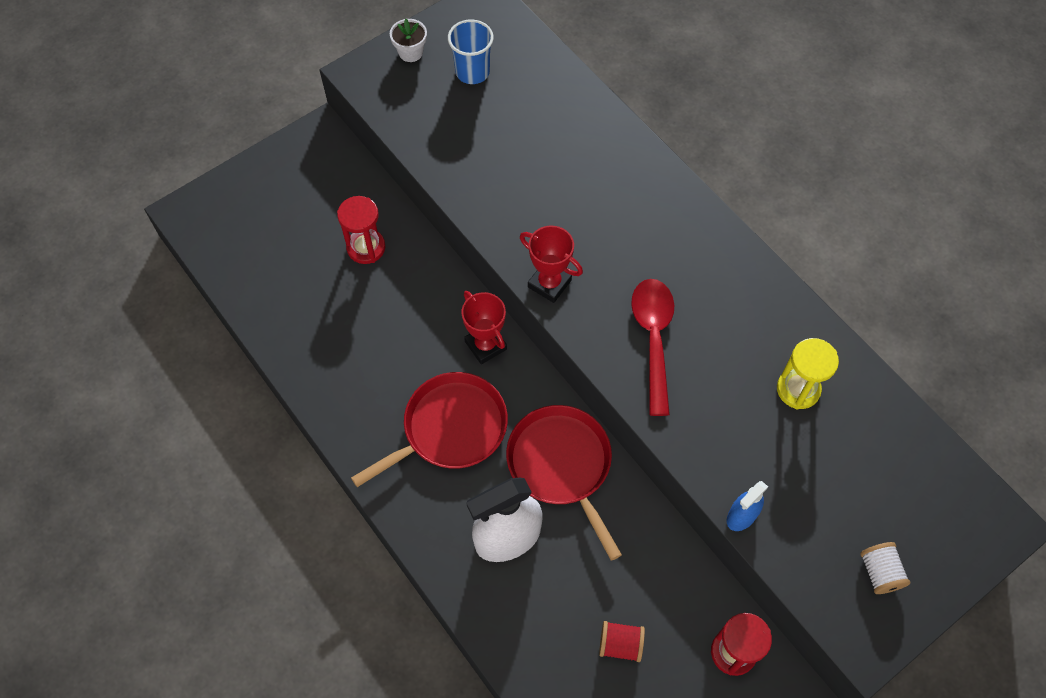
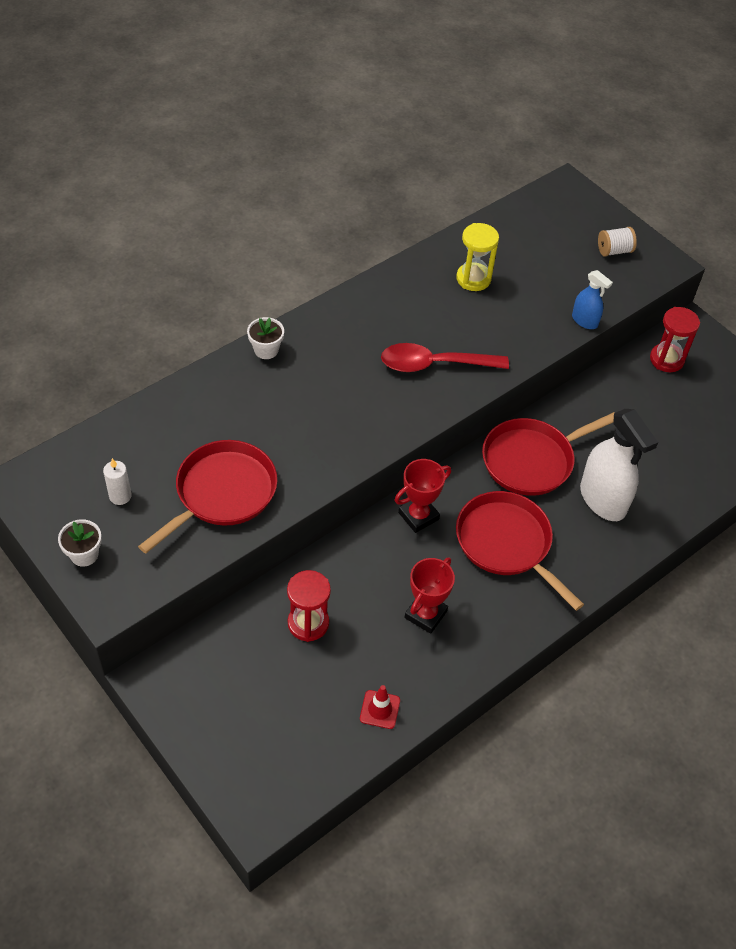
camera: 95 degrees left, 10 degrees down
(273, 304) = (380, 709): none -> red traffic cone
(472, 72) = (120, 496): blue cup -> white candle
(475, 148) = (222, 493): none -> red pan
(549, 284) = (382, 435): red trophy -> red trophy (425, 614)
(620, 644) = (676, 426): red spool -> none
(660, 178) = (266, 350): none -> white flower pot

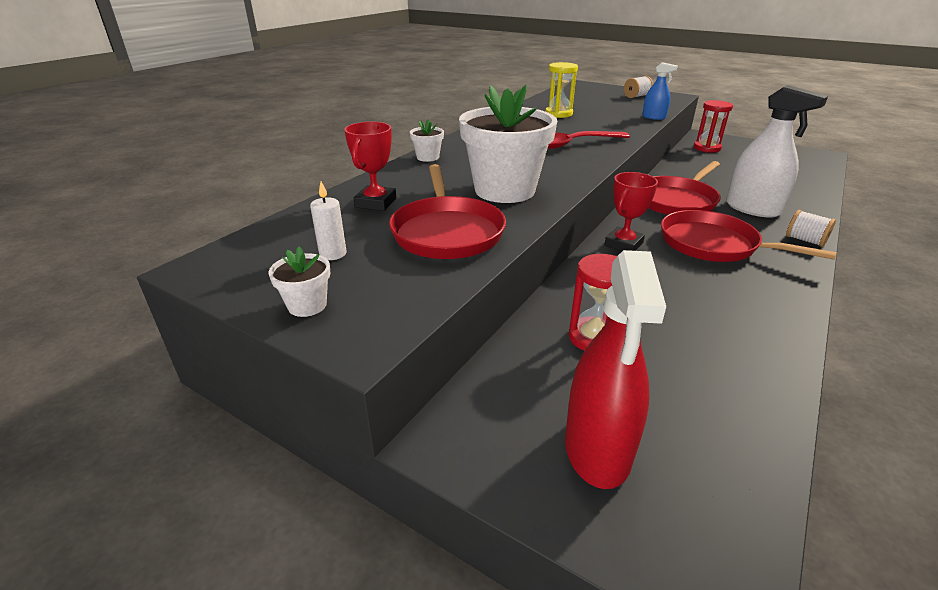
camera: 15 degrees left, 20 degrees down
(222, 493) = (447, 232): red pan -> red pan turned 150 degrees clockwise
(245, 717) = (597, 449): none -> red spray bottle
(308, 439) = (504, 190): none -> white flower pot
(380, 709) = (742, 392): red traffic cone -> none
(425, 614) = (700, 303): red trophy -> red trophy (376, 203)
(605, 566) = (805, 240): none -> white spool

